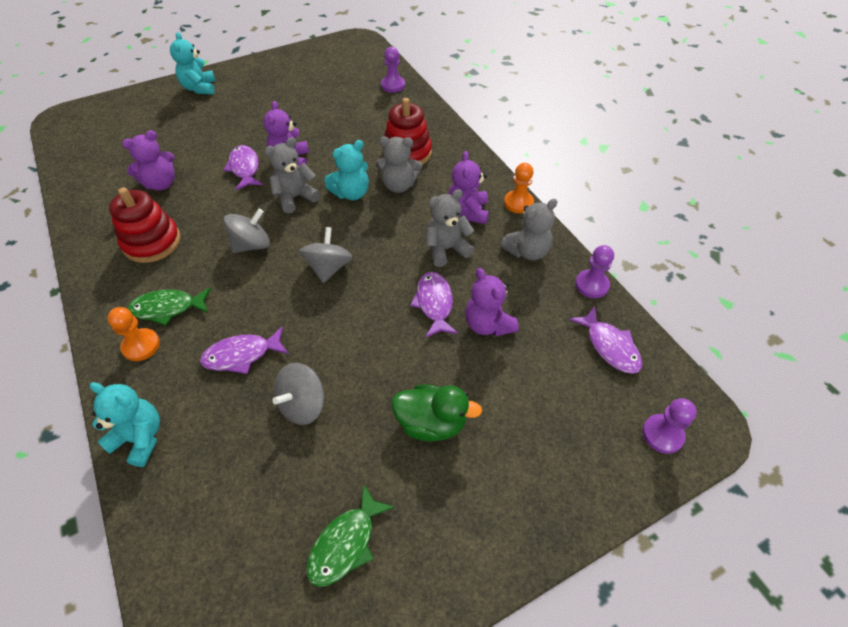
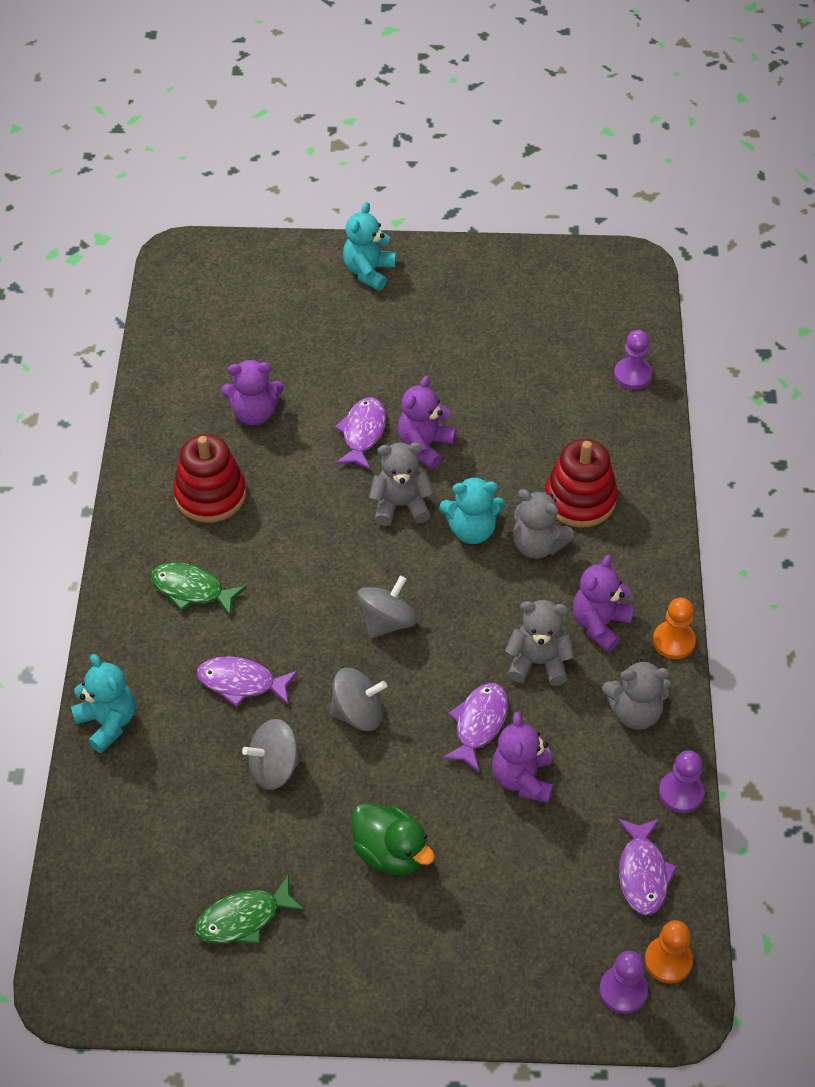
camera: 30 degrees right, 0 degrees up
(141, 345) = (147, 622): orange pawn -> orange pawn (668, 961)
(252, 245) = (317, 550): grey spinning top -> grey spinning top (358, 713)

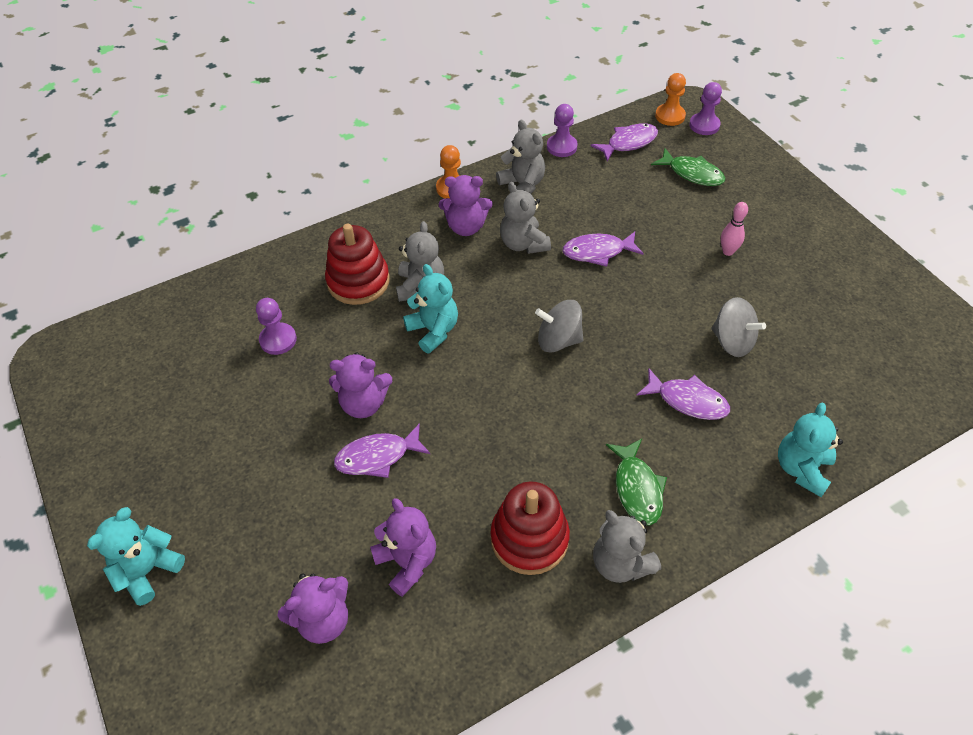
camera: 120 degrees left, 0 degrees up
(241, 683) = (687, 400): purple fish -> purple fish turned 45 degrees counterclockwise
(244, 918) = (844, 299): green fish -> green fish (692, 173)
(358, 713) = (647, 318): grey spinning top -> none
(369, 272) = (148, 570): turquoise teddy bear -> turquoise teddy bear turned 135 degrees clockwise
(390, 852) = (728, 251): green duck -> pink bowling pin
(400, 505) = (441, 388): grey teddy bear -> grey teddy bear (620, 563)
(522, 778) = (617, 215): purple teddy bear -> purple teddy bear (323, 619)
(632, 375) = (201, 303): purple pawn -> purple pawn (278, 340)

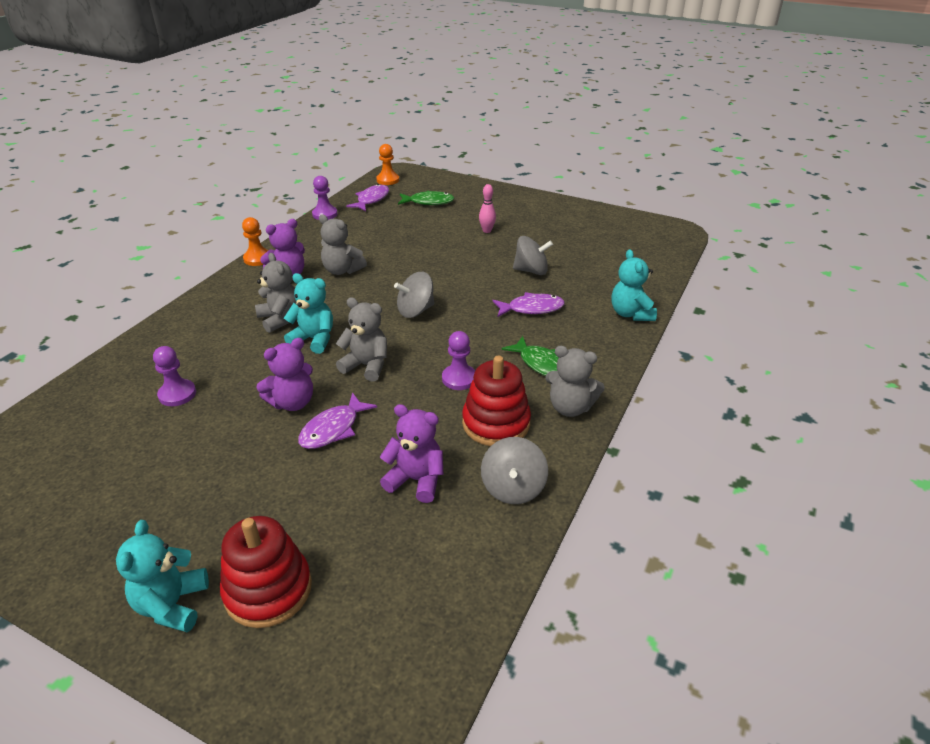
camera: 35 degrees left, 15 degrees down
(323, 619) = (377, 551): purple teddy bear -> none
(358, 281) = (223, 334): red stacking toy -> red stacking toy (268, 590)
(486, 627) = (513, 488): none -> grey spinning top
(522, 185) = (313, 241): grey teddy bear -> grey teddy bear (366, 366)
(597, 252) = (401, 257): purple fish -> none
(704, 125) = (415, 178): purple pawn -> purple pawn (459, 378)

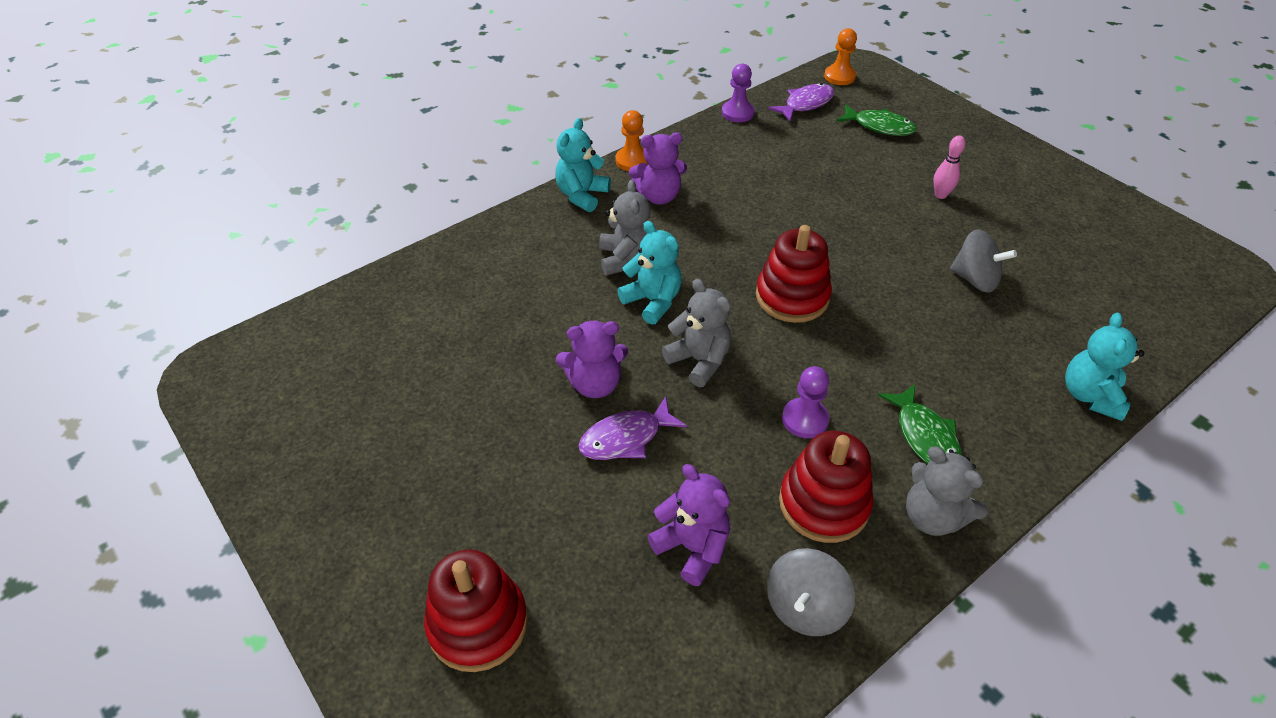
camera: 25 degrees right, 10 degrees up
(172, 605) = (380, 599): turquoise teddy bear -> turquoise teddy bear (582, 195)
(177, 394) = (478, 328): purple pawn -> none
(342, 270) = (725, 207): grey teddy bear -> none
(415, 310) = (792, 297): grey spinning top -> red stacking toy
(531, 308) = (948, 341): purple fish -> none

